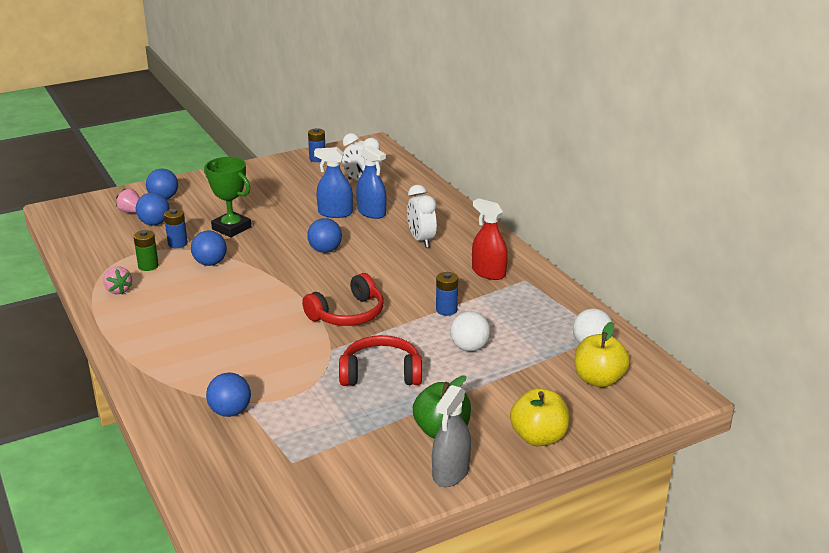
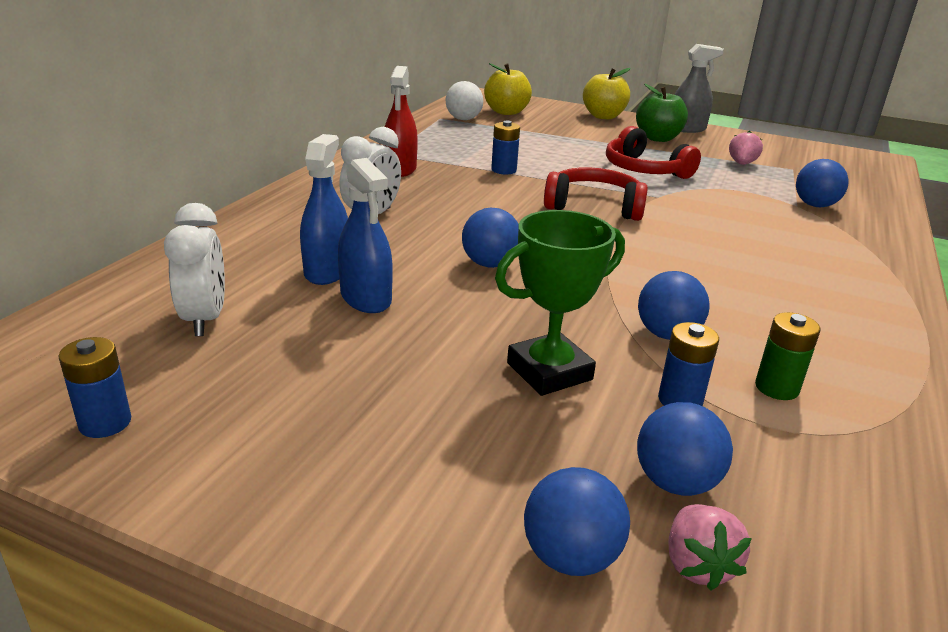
camera: 130 degrees left, 0 degrees up
(118, 290) = (863, 374): pink strawberry -> pink strawberry (741, 164)
(231, 228) = (549, 371): green trophy -> green trophy turned 60 degrees clockwise
(469, 347) = (545, 151): white ball -> none

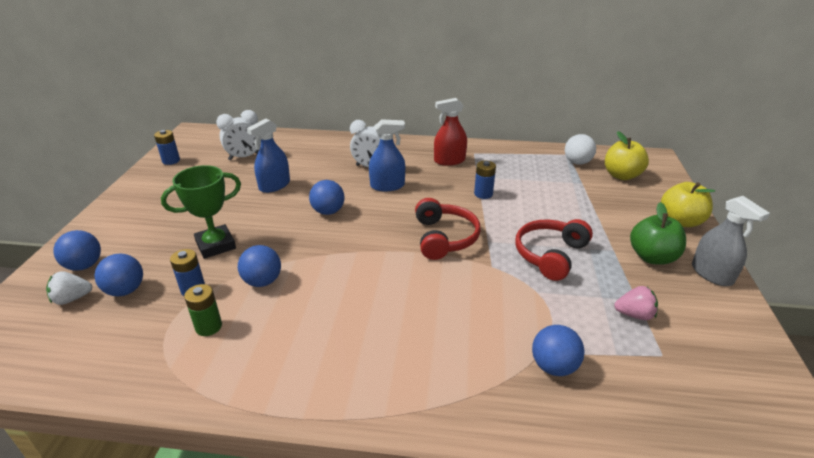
camera: 75 degrees right, 5 degrees up
(327, 271) = (299, 170): blue spray bottle -> blue spray bottle (387, 186)
(549, 371) = (216, 245): green trophy -> green trophy turned 75 degrees counterclockwise
(697, 565) = (72, 299): pink strawberry -> white strawberry

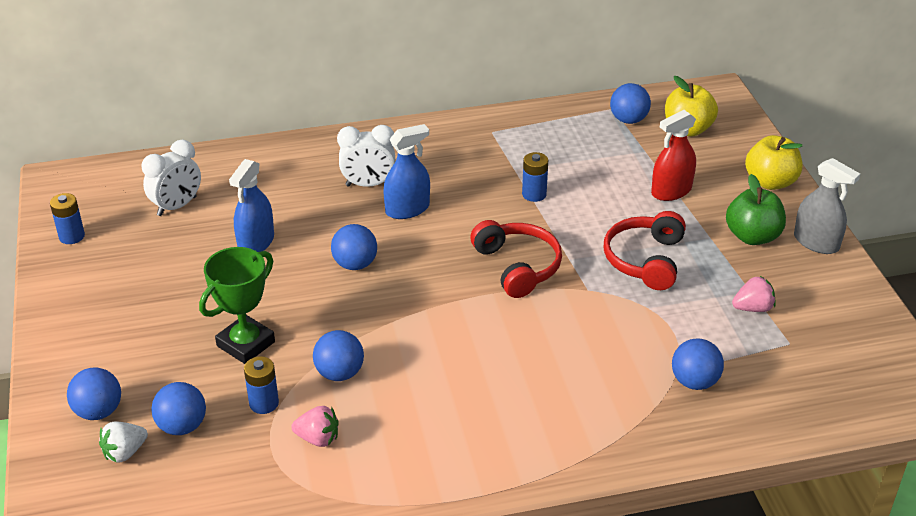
camera: 20 degrees left, 5 degrees up
(208, 327) = (318, 438): green battery -> pink strawberry
(449, 161) = (466, 151): red spray bottle -> red spray bottle (671, 191)
(577, 162) = (628, 120): white ball -> blue ball

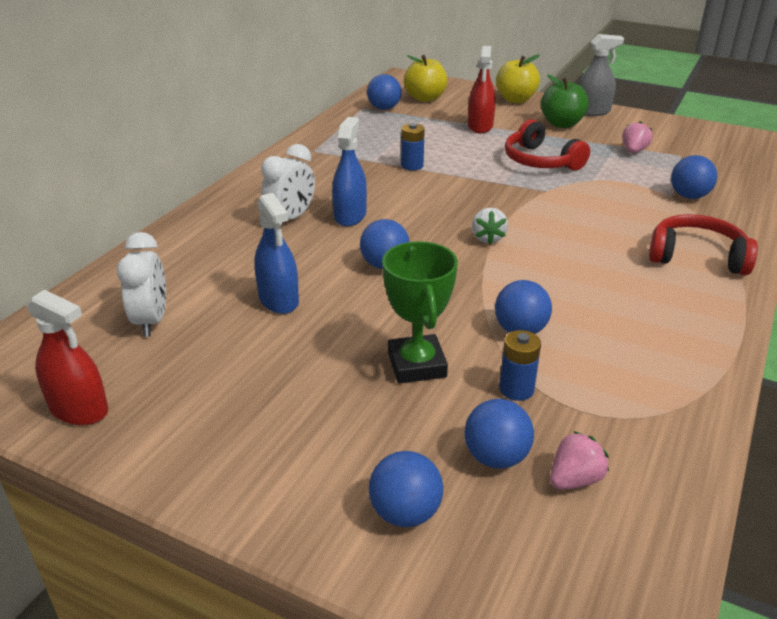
camera: 50 degrees left, 5 degrees down
(72, 236) = (79, 409): blue battery -> red spray bottle
(125, 452) = (497, 520): white strawberry -> white strawberry (487, 238)
(318, 438) = (598, 378): pink strawberry -> pink strawberry (574, 479)
(517, 266) = (485, 203): red headphones -> red headphones (697, 257)

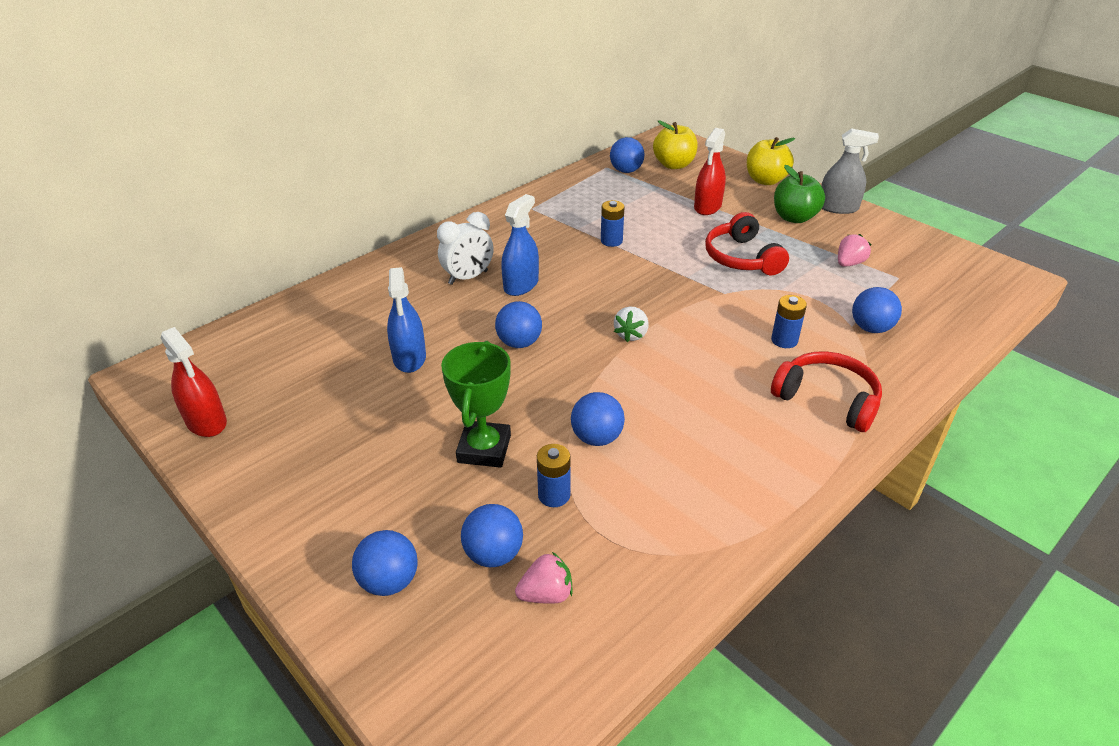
camera: 20 degrees right, 5 degrees up
(151, 321) = (300, 355): white clock -> none
(626, 218) = (784, 340): none -> blue battery

